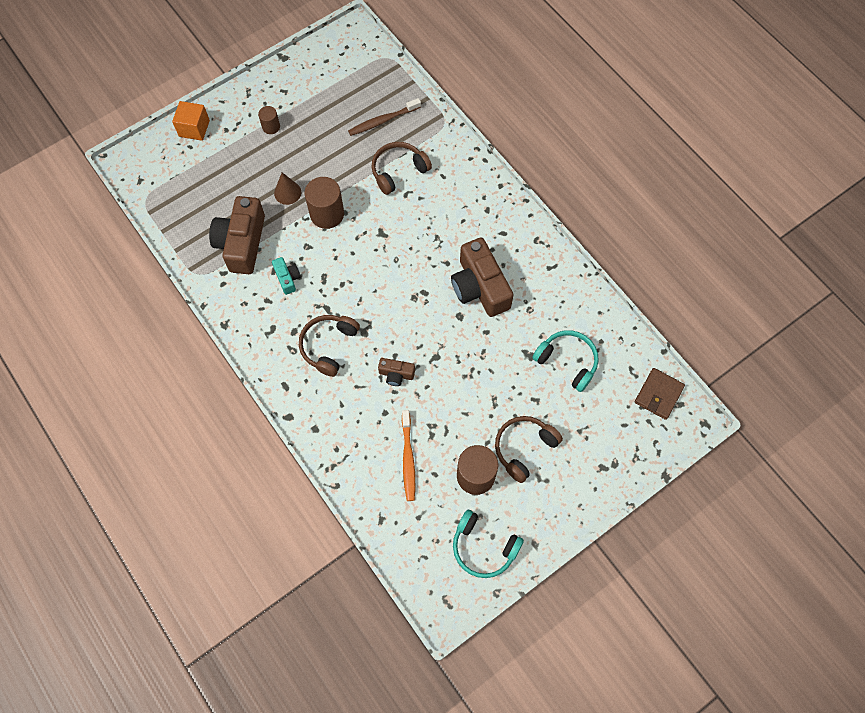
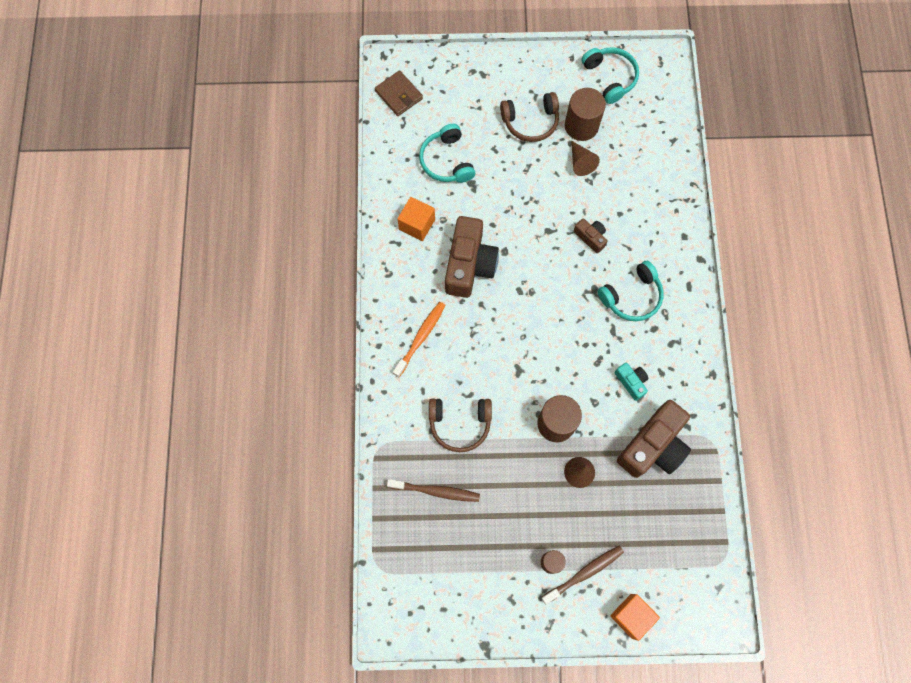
camera: 145 degrees left, 5 degrees up
(243, 134) = (584, 573): none -> brown toothbrush
(287, 278) = (631, 382): turquoise camera -> turquoise camera turned 135 degrees clockwise
(328, 346) = (632, 296): brown headphones -> turquoise headphones
(408, 459) = (624, 169): orange toothbrush -> orange toothbrush (420, 337)
(451, 438) = (580, 162): none -> brown cone
(547, 292) = (417, 224): none -> orange cube
(658, 394) = (399, 95): brown wallet -> brown wallet turned 75 degrees clockwise

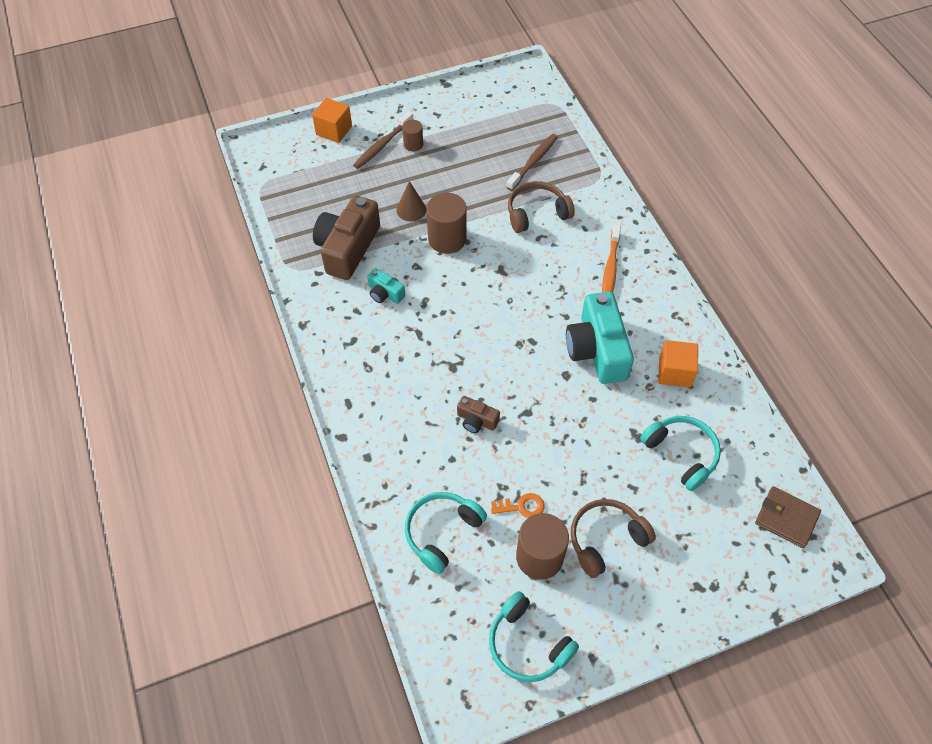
camera: 160 degrees right, 15 degrees down
(436, 491) = (533, 162): brown toothbrush -> brown toothbrush turned 135 degrees clockwise
(469, 264) = (597, 349): brown camera -> turquoise camera
(580, 162) = (521, 506): brown cone -> orange key
(632, 296) = (409, 372): turquoise headphones -> turquoise headphones (442, 532)

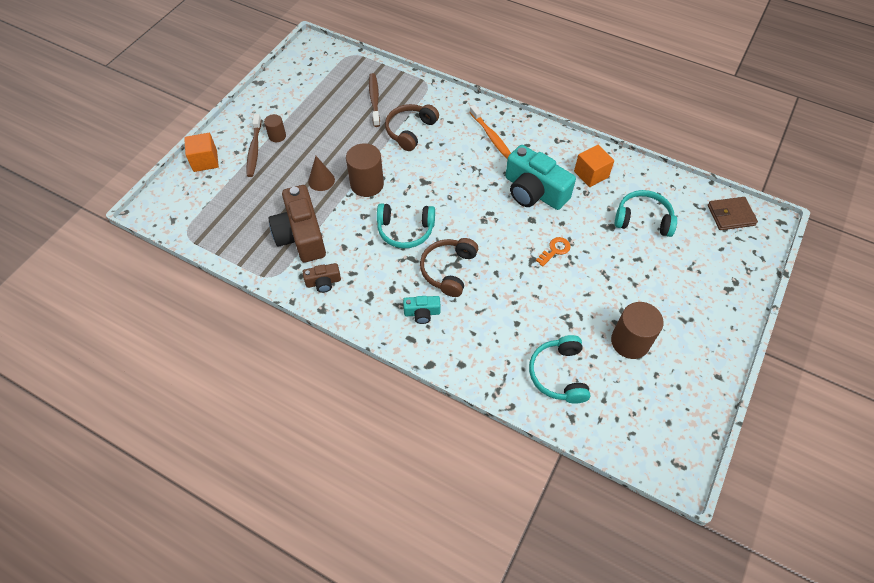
camera: 40 degrees left, 0 degrees up
(385, 293) = (360, 248): turquoise camera -> turquoise camera (422, 313)
(476, 420) = (507, 287): brown camera -> brown camera (323, 282)
(521, 506) = (589, 319): orange key -> orange key (555, 250)
(527, 644) = (677, 400): turquoise headphones -> turquoise headphones (405, 230)
(606, 539) = (655, 301): brown headphones -> brown headphones (448, 270)

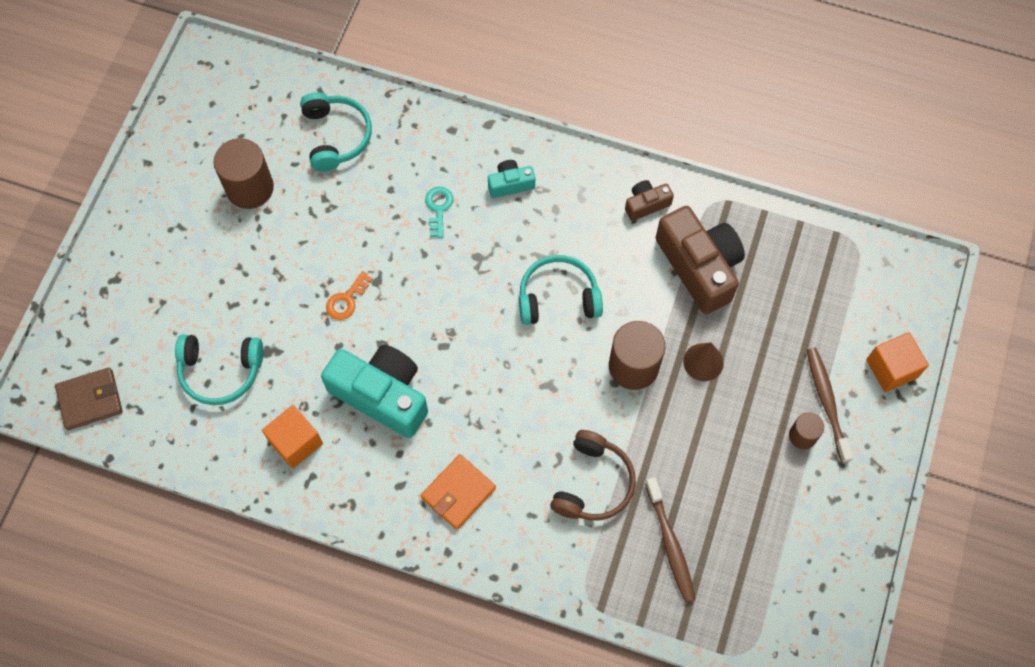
camera: 170 degrees right, 10 degrees up
(448, 270) = (487, 247): brown headphones -> none
(481, 303) = (438, 208): none -> turquoise key
(491, 137) = (458, 493): orange toothbrush -> orange wallet

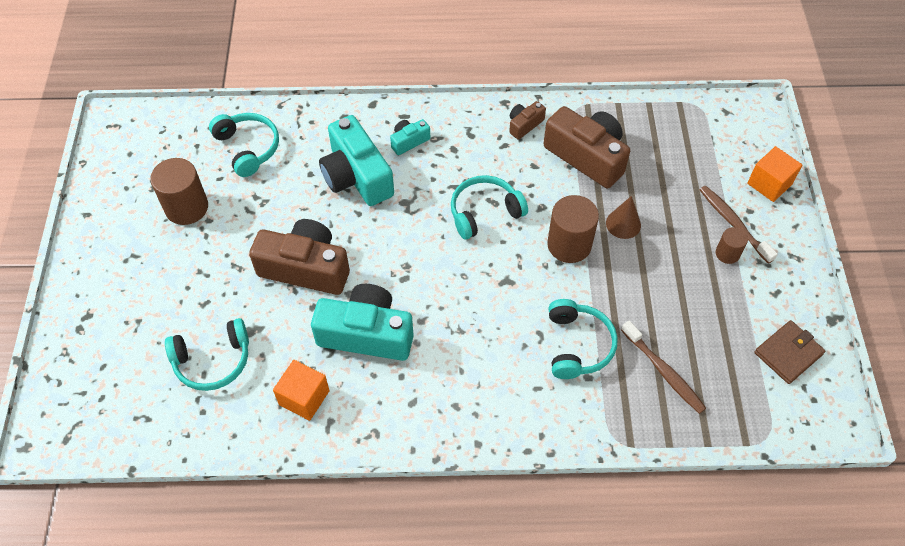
camera: 20 degrees left, 10 degrees down
(90, 400) = (96, 424): brown wallet -> brown wallet (788, 353)
(347, 300) = (305, 268): orange key -> brown camera
(438, 208) = (356, 176): turquoise key -> turquoise camera
(458, 493) = (466, 391): orange wallet -> none
(593, 483) = (577, 345): brown headphones -> turquoise headphones

